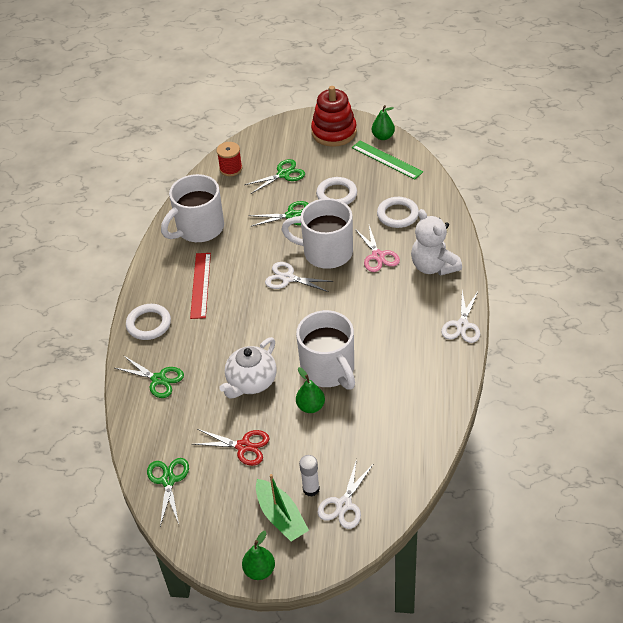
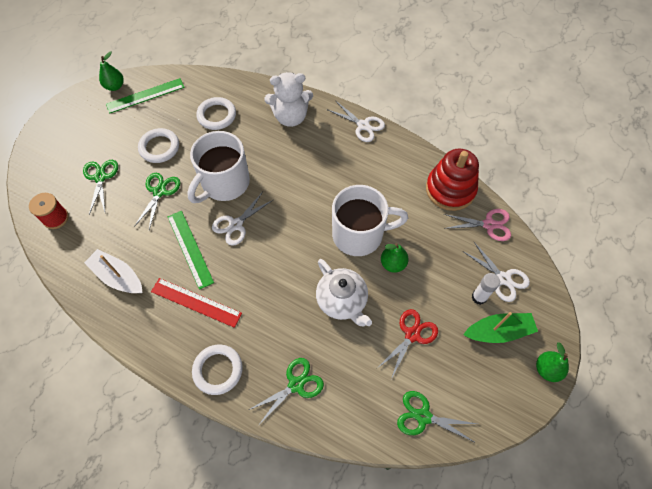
camera: 70 degrees left, 15 degrees up
(199, 229) = (118, 277): white mug -> white boat
(248, 259) = (190, 248): none -> green ruler
(334, 132) = (78, 118): red stacking toy -> red stacking toy (450, 189)
(378, 256) = (254, 148): pink scissors -> pink scissors (489, 224)

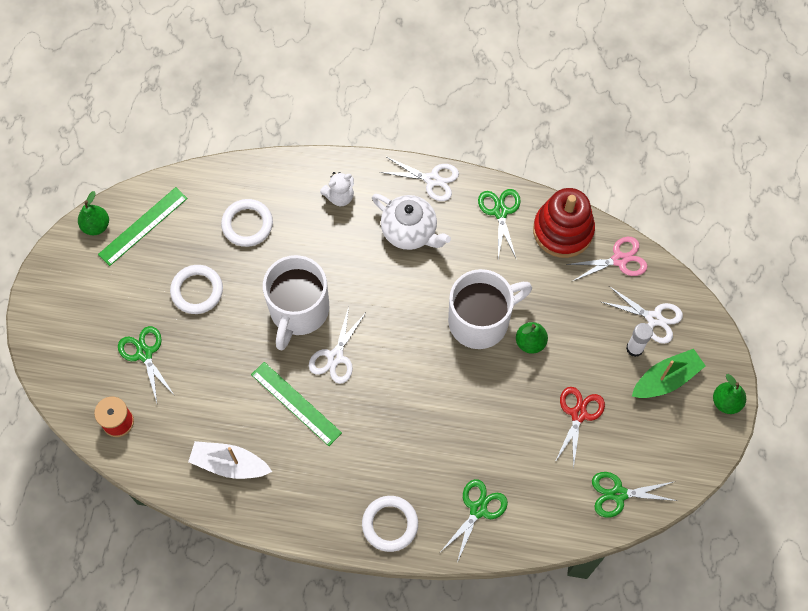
camera: 20 degrees left, 5 degrees up
(159, 192) = (226, 347): green scissors -> green scissors (500, 212)
(196, 302) = (332, 462): red ruler -> none
(290, 117) = (339, 196): white teddy bear -> white teddy bear, size x0.59
(342, 301) = (491, 404): white teapot -> white teapot (410, 231)

